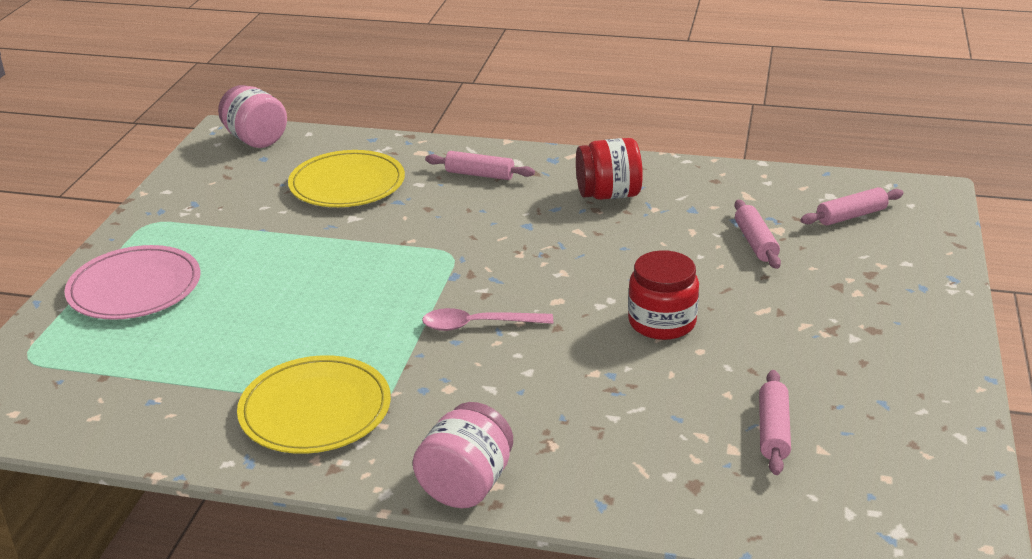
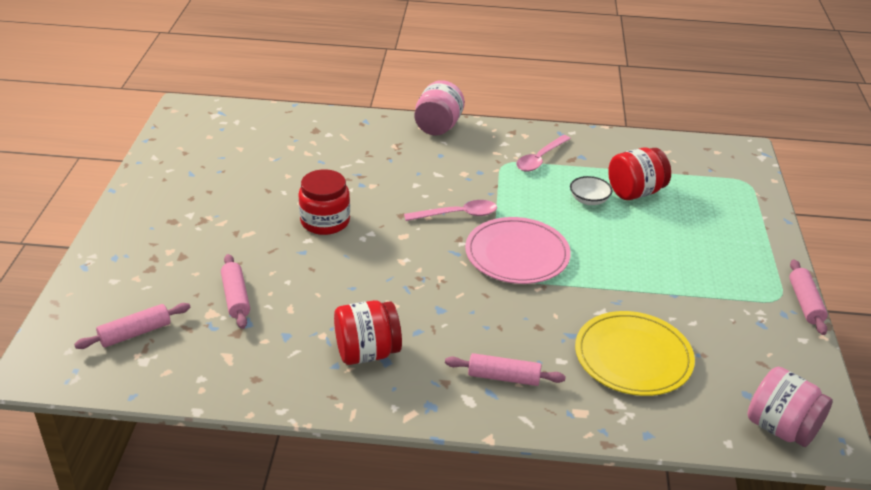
camera: 170 degrees right, 5 degrees up
(134, 288) = (728, 235): pink plate -> pink plate (517, 254)
(207, 348) = (635, 192): none -> red jar
(282, 339) = (589, 200): none -> white bowl
(315, 410) = (540, 159): yellow plate -> pink spoon
(773, 431) = (265, 156): pink rolling pin -> pink rolling pin (805, 303)

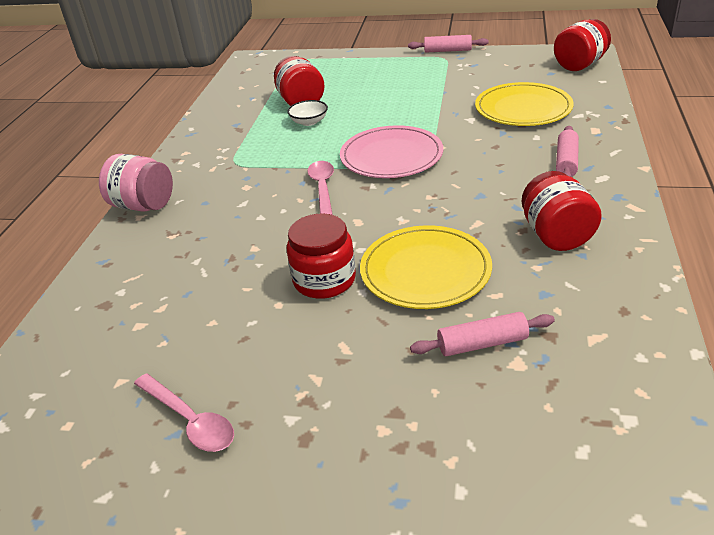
camera: 80 degrees left, 0 degrees up
(135, 333) = (576, 439): pink rolling pin -> none
(327, 272) = (425, 271): none -> yellow plate
(540, 159) = (233, 144): pink spoon -> pink spoon (190, 420)
(781, 428) = (580, 65): pink jar -> red jar

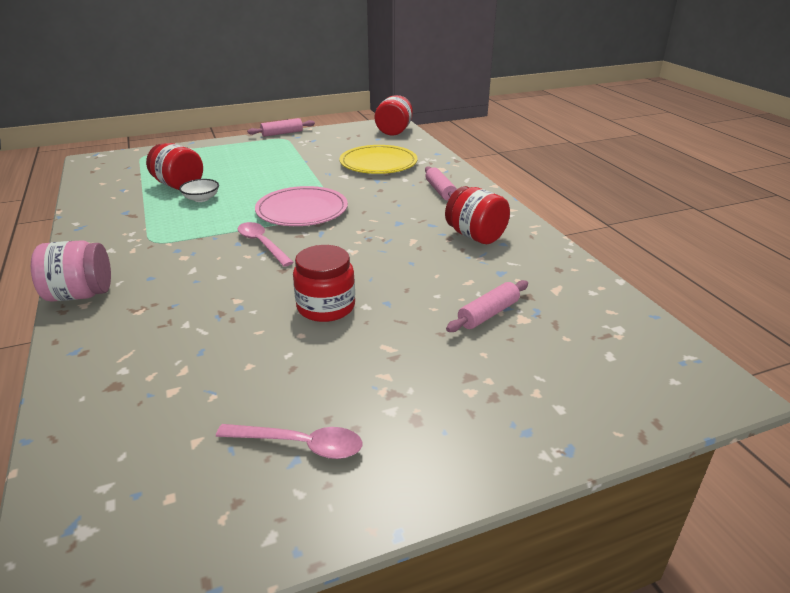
camera: 35 degrees left, 5 degrees down
(425, 271) = (403, 280): yellow plate -> none

